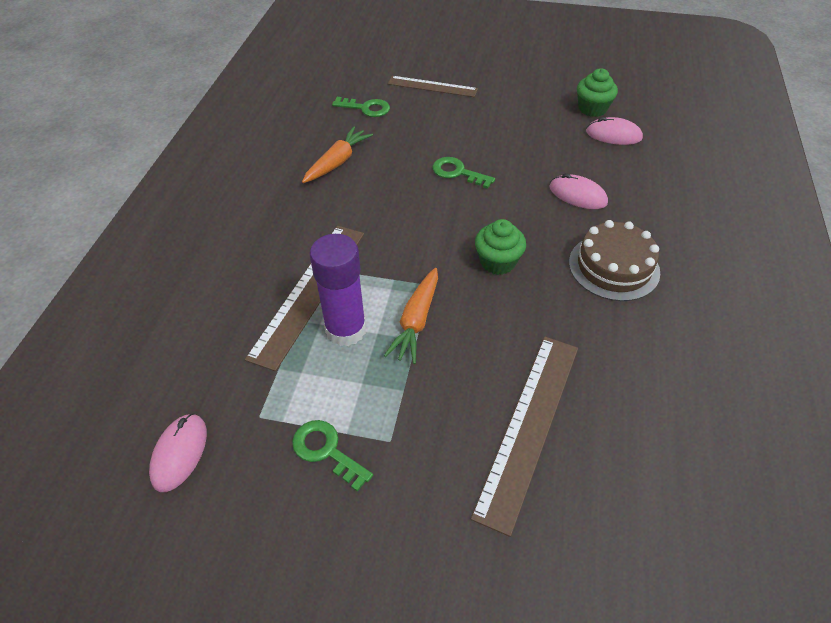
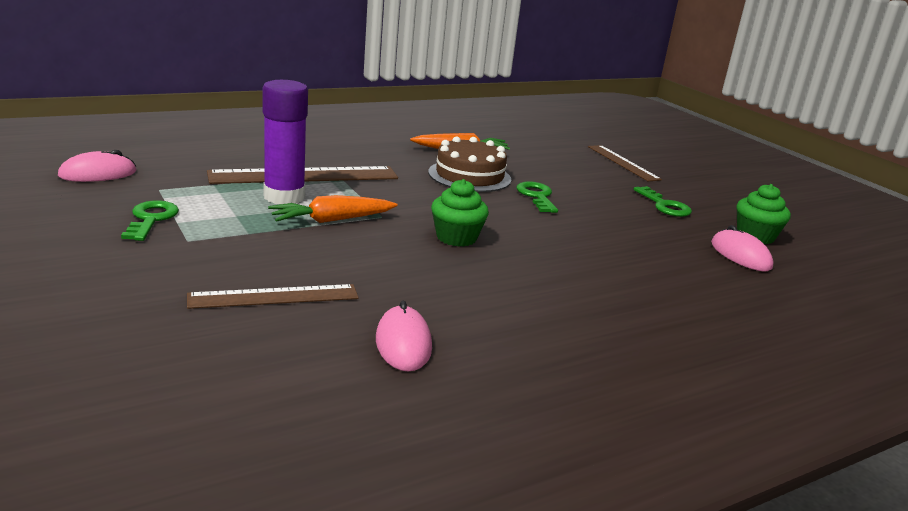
camera: 45 degrees right, 25 degrees down
(366, 108) = (542, 146): green key -> green key (665, 206)
(529, 426) = (274, 297): brown ruler -> brown ruler, size x0.64
(577, 195) = (614, 255): pink mouse -> pink mouse (403, 343)
(613, 267) = (547, 296): brown cake -> brown cake (469, 176)

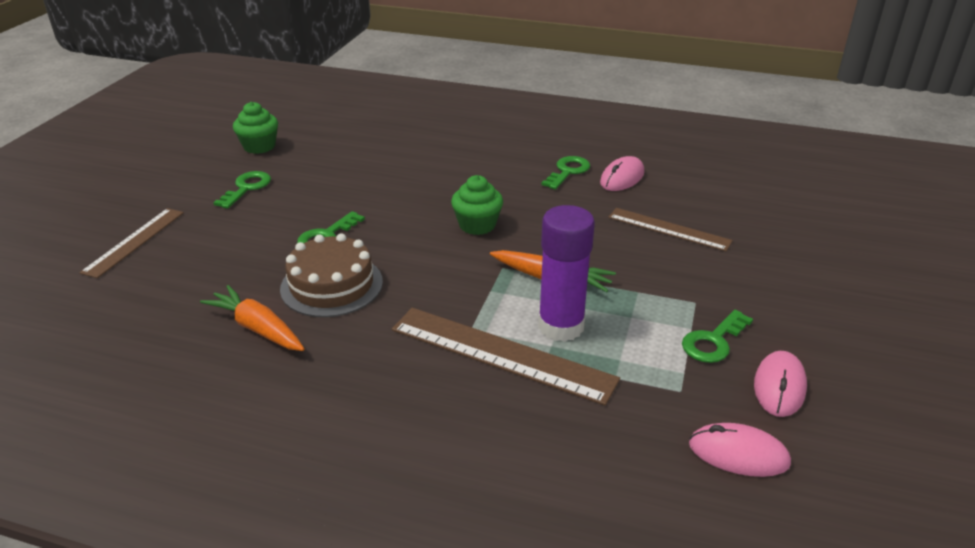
camera: 130 degrees left, 10 degrees up
(475, 325) = (568, 171): none -> green key
(740, 255) = (311, 142): pink mouse -> pink mouse (779, 387)

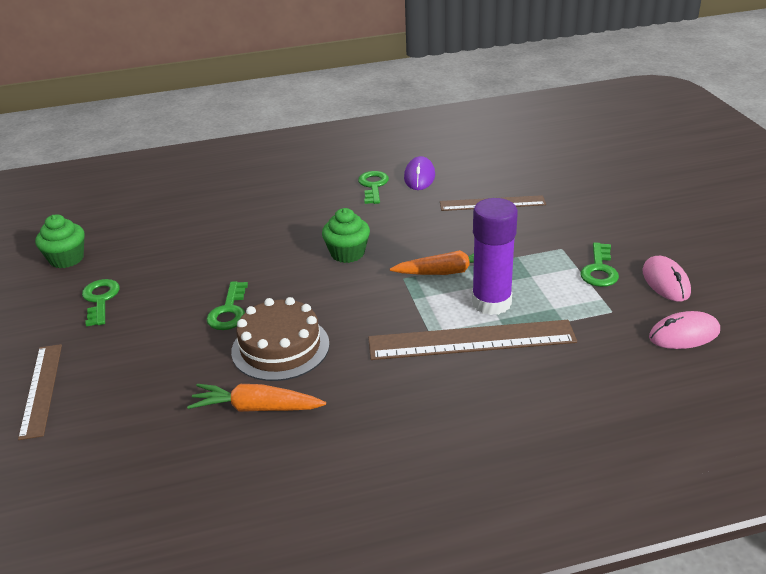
camera: 30 degrees left, 0 degrees up
(622, 178) = (419, 177): pink mouse -> purple mouse

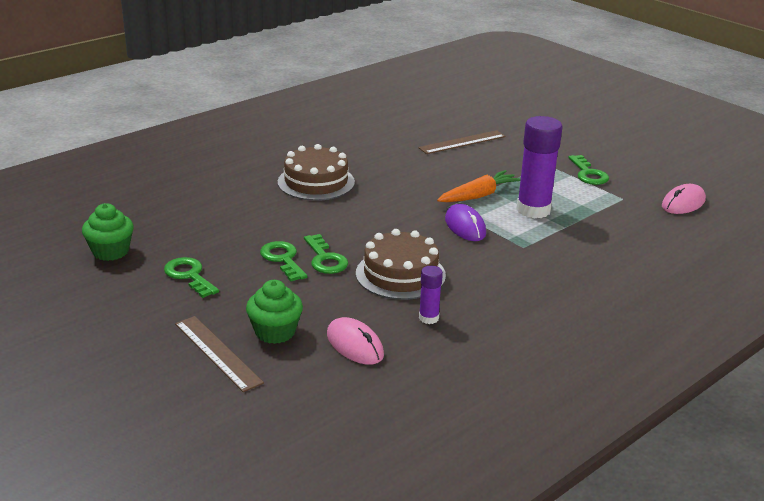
camera: 30 degrees left, 5 degrees down
(257, 408) = (428, 318): orange carrot -> purple glue stick
(304, 222) = (316, 182): none -> brown cake
(347, 253) = (381, 198): green cupcake -> green cupcake (275, 332)
(373, 186) = (347, 145): green key -> green key (283, 259)
(419, 177) = (380, 132): purple mouse -> purple mouse (465, 226)
(471, 340) = (544, 237): brown ruler -> none
(666, 282) = (640, 173): pink mouse -> pink mouse (355, 345)

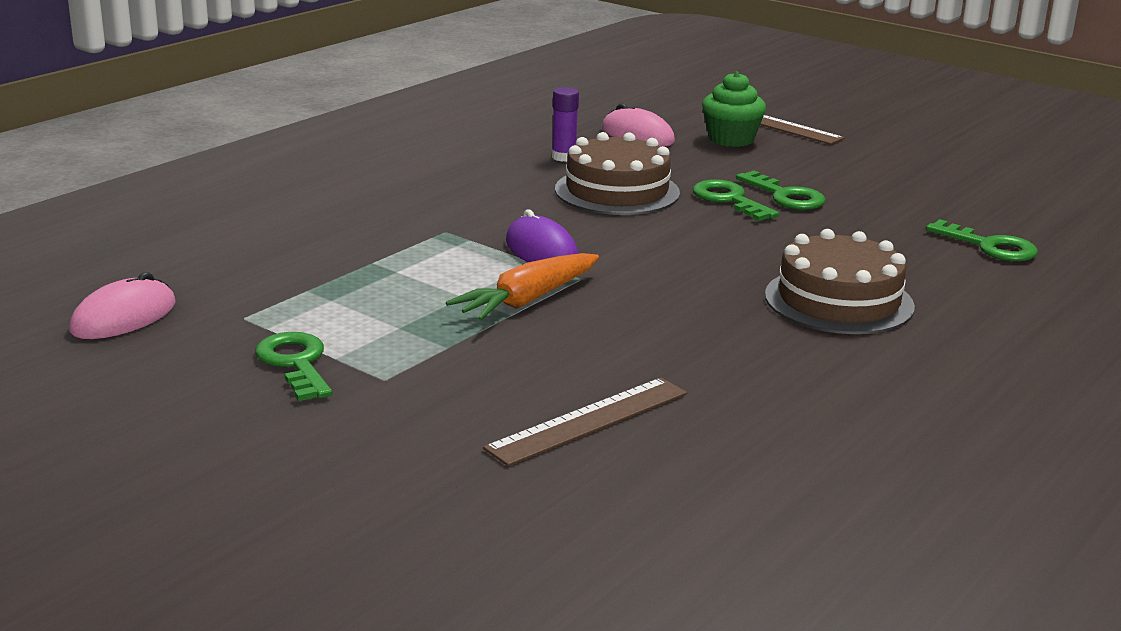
camera: 170 degrees right, 5 degrees down
(110, 251) = (1017, 190): green cupcake -> none
(189, 276) = (884, 174): green key -> green key (990, 246)
(533, 210) = (424, 283): purple glue stick -> none

